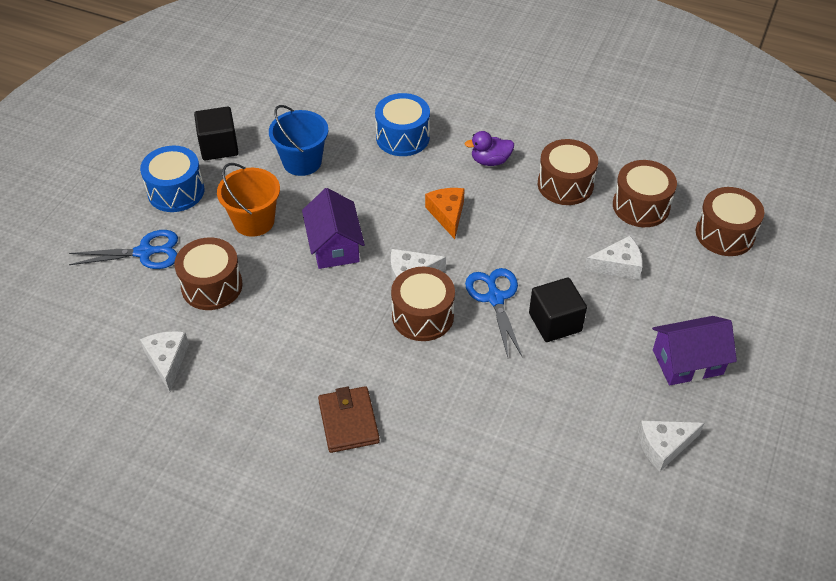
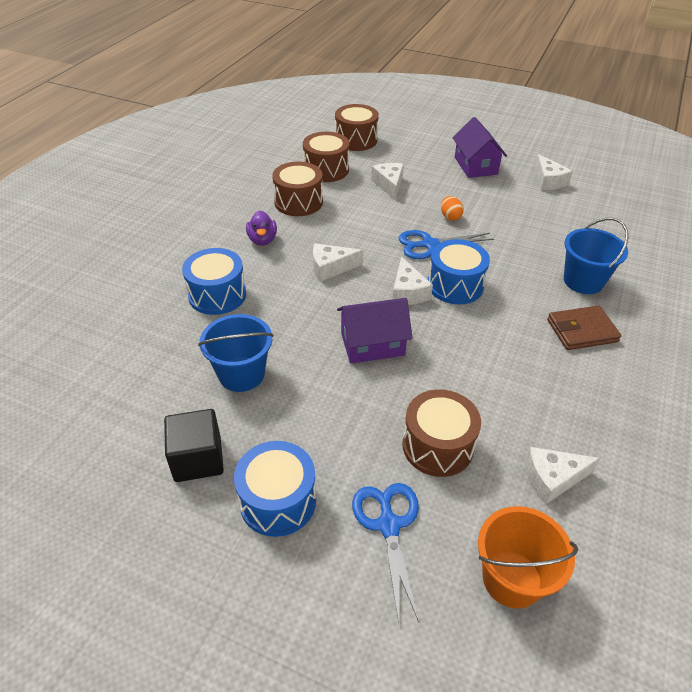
camera: 90 degrees left, 5 degrees down
(254, 221) = (335, 413): orange bucket -> orange bucket (512, 579)
(422, 316) = (455, 285): brown drum -> blue drum
(435, 442) = (583, 281): none -> blue bucket
(447, 214) = (331, 268): orange cheese -> white cheese
(555, 322) = (450, 217): black cube -> orange egg

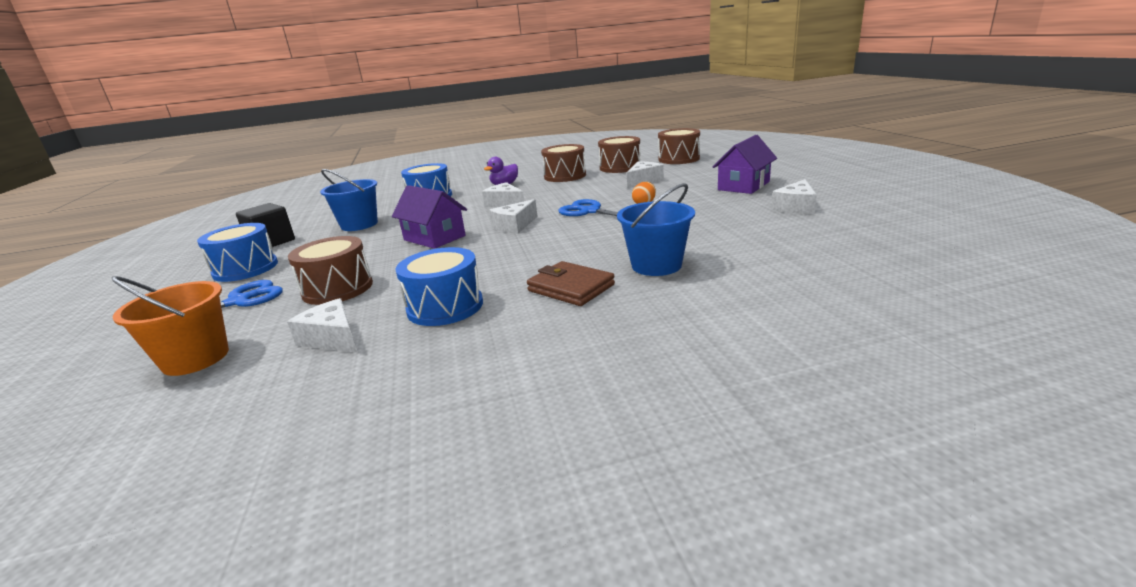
camera: 55 degrees right, 20 degrees down
(455, 285) = (551, 233): blue drum -> blue drum (445, 307)

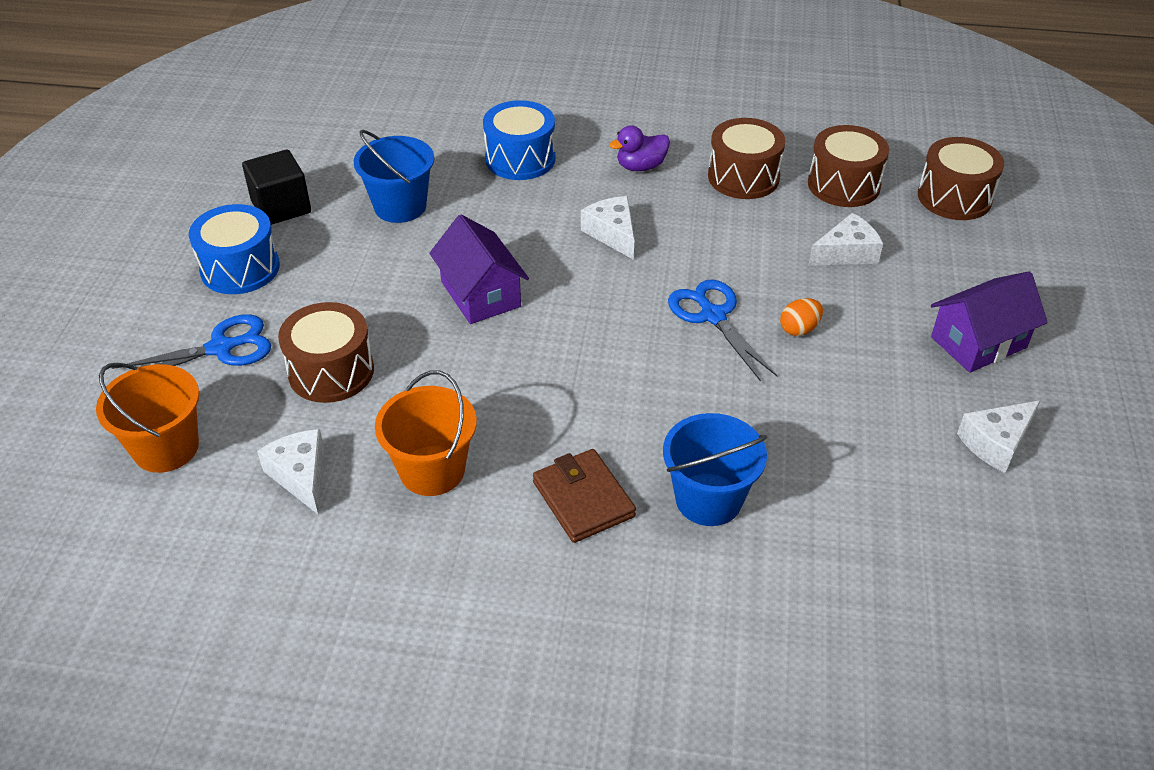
camera: 20 degrees right, 20 degrees up
(445, 307) = (432, 470): blue drum -> orange bucket
(514, 226) = (594, 309): white cheese -> none

